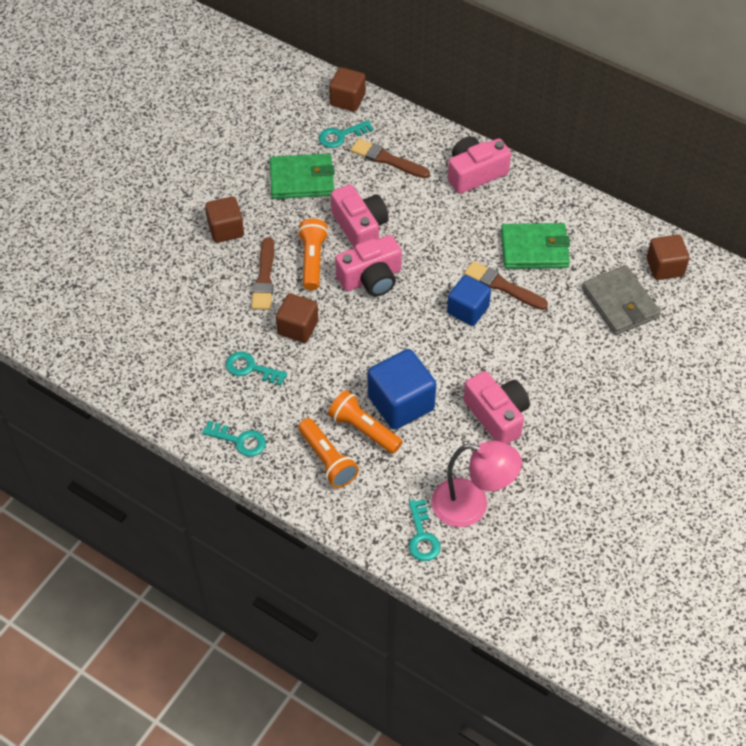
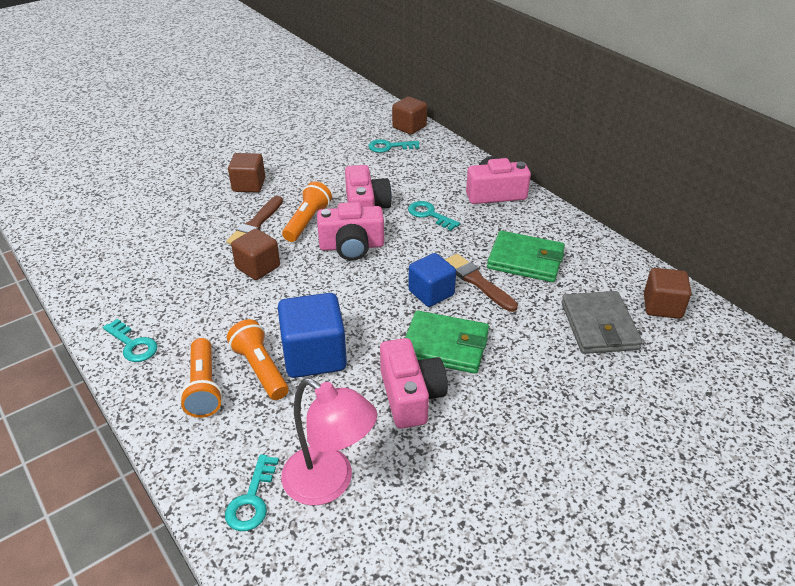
camera: 20 degrees right, 15 degrees down
(251, 368) = (191, 288): turquoise key -> turquoise key (429, 215)
(302, 179) = (337, 167): green wallet -> green wallet (445, 345)
(387, 159) = (419, 169): brown brush -> none

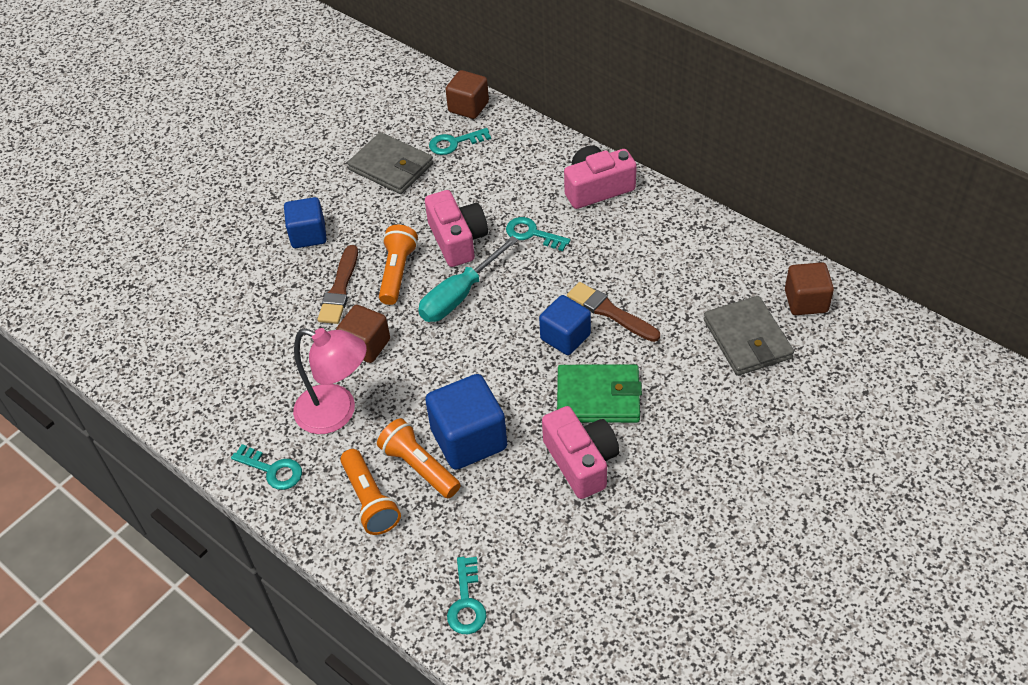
camera: 10 degrees left, 10 degrees up
(249, 185) = (308, 235): brown cube -> blue cube
(329, 483) = (533, 569): pink lamp -> pink lamp (337, 413)
(333, 153) = (391, 167): none -> grey wallet
(351, 246) = (459, 295): pink camera -> turquoise screwdriver
(525, 260) = (653, 273): green wallet -> none

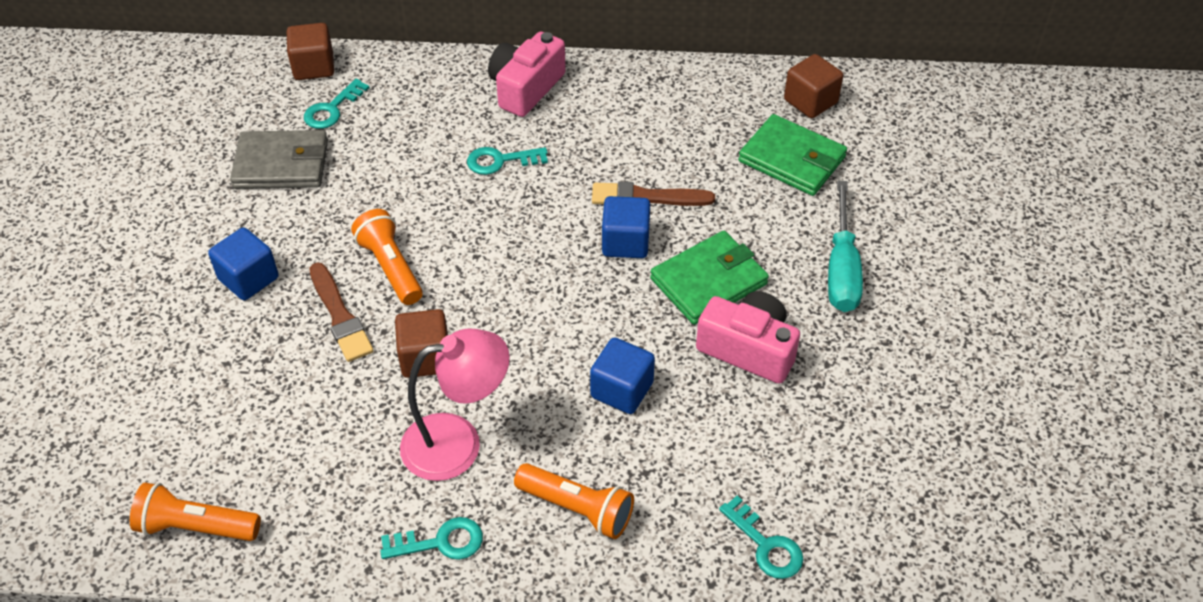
camera: 40 degrees left, 0 degrees up
(419, 467) = (597, 445): orange flashlight -> orange flashlight (196, 526)
(457, 240) = (426, 203): pink camera -> none
(459, 295) = (480, 256): turquoise screwdriver -> turquoise screwdriver (842, 269)
(469, 439) = (622, 390): blue cube -> blue cube, size x0.66
(747, 339) = (792, 159): grey wallet -> green wallet

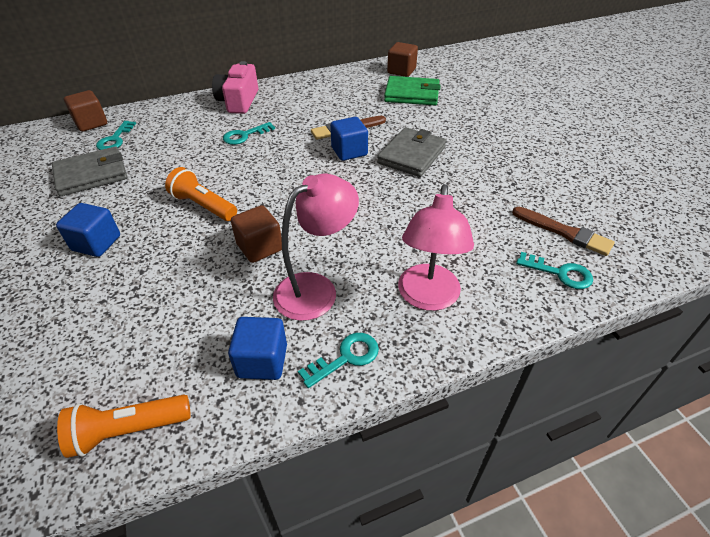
camera: 25 degrees left, 5 degrees down
(340, 316) = (181, 243): brown brush -> brown brush (564, 232)
(577, 509) = (427, 298): orange flashlight -> pink lamp
(622, 390) = (404, 222): blue cube -> blue cube (262, 361)
(708, 281) = (411, 155): green wallet -> grey wallet
(748, 349) = (461, 179): pink camera -> none
(842, 269) = (478, 130): turquoise screwdriver -> none

